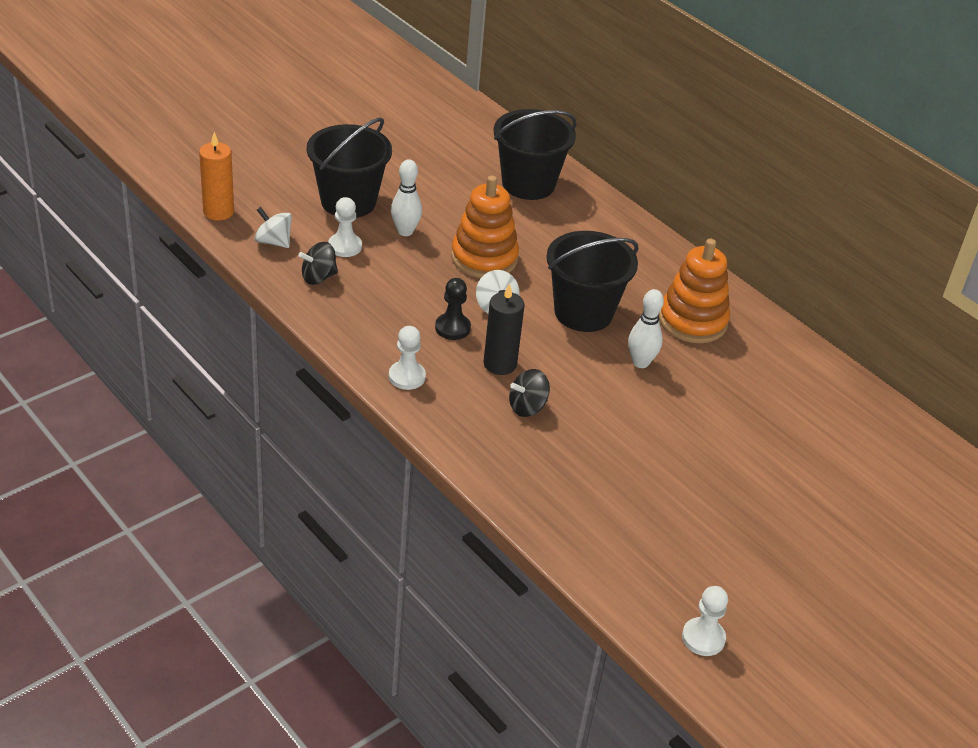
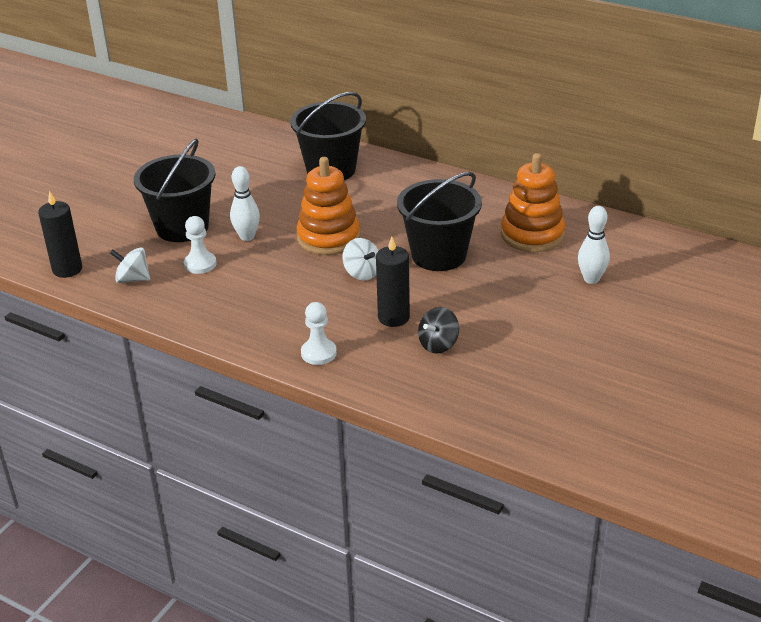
camera: 15 degrees left, 5 degrees down
(218, 212) = (67, 269): orange candle -> black candle
(318, 277) = (191, 296): black spinning top -> none
(452, 328) = (335, 301): black pawn -> none
(640, 362) = (510, 279): white bowling pin -> white bowling pin (591, 279)
(703, 638) = (702, 482): white pawn -> none

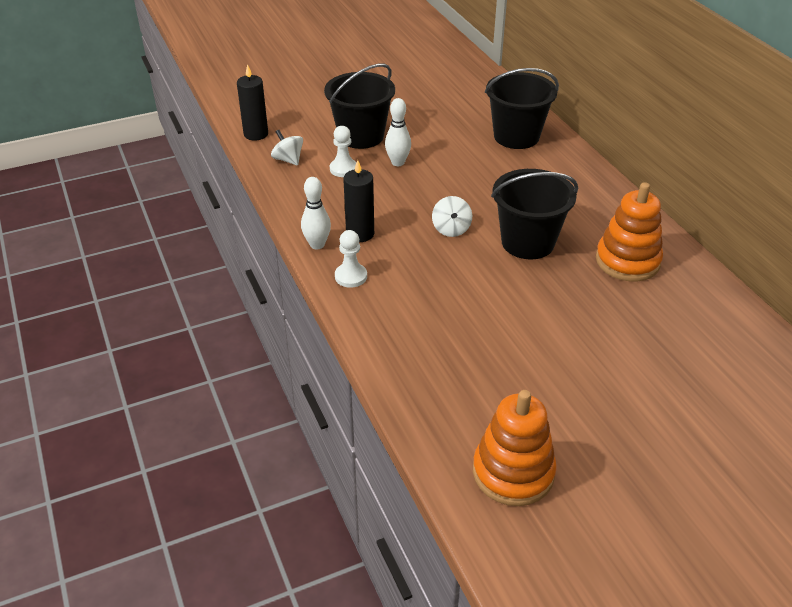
camera: 35 degrees right, 5 degrees up
(328, 237) = (456, 189): orange stacking toy -> orange stacking toy (513, 472)
(393, 317) = (436, 276): black candle -> black candle (360, 234)
(438, 344) = (447, 316): black spinning top -> none
(591, 279) = (639, 325): white bowling pin -> white bowling pin (317, 245)

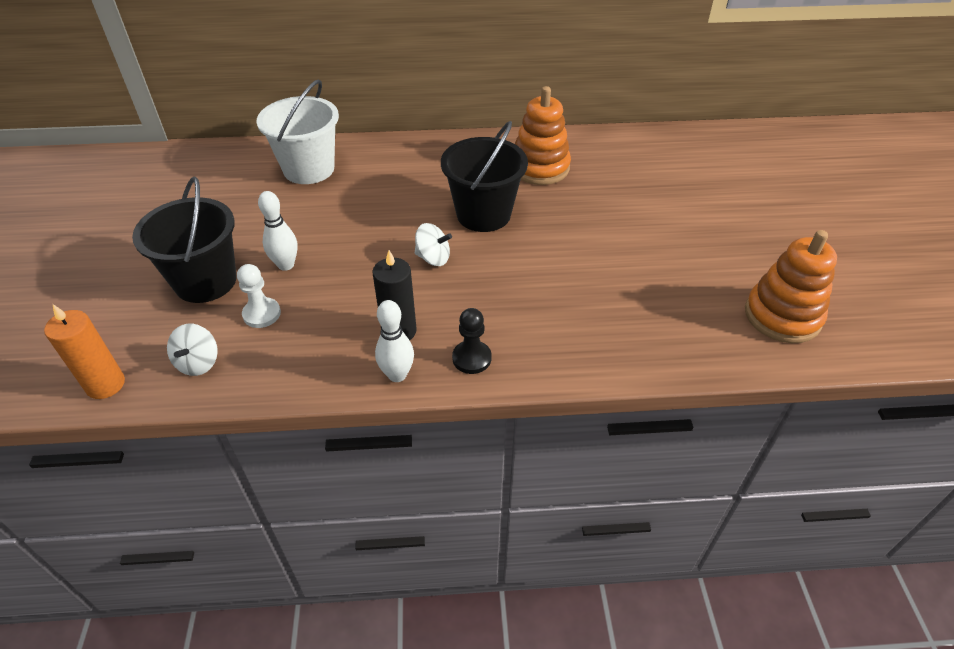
camera: 70 degrees left, 5 degrees up
(256, 134) = (105, 384): black candle -> orange candle
(288, 160) = (198, 363): white spinning top -> white spinning top turned 60 degrees counterclockwise
(351, 276) = (471, 358): white pawn -> black pawn
(516, 136) = (309, 169): black bucket -> white bucket

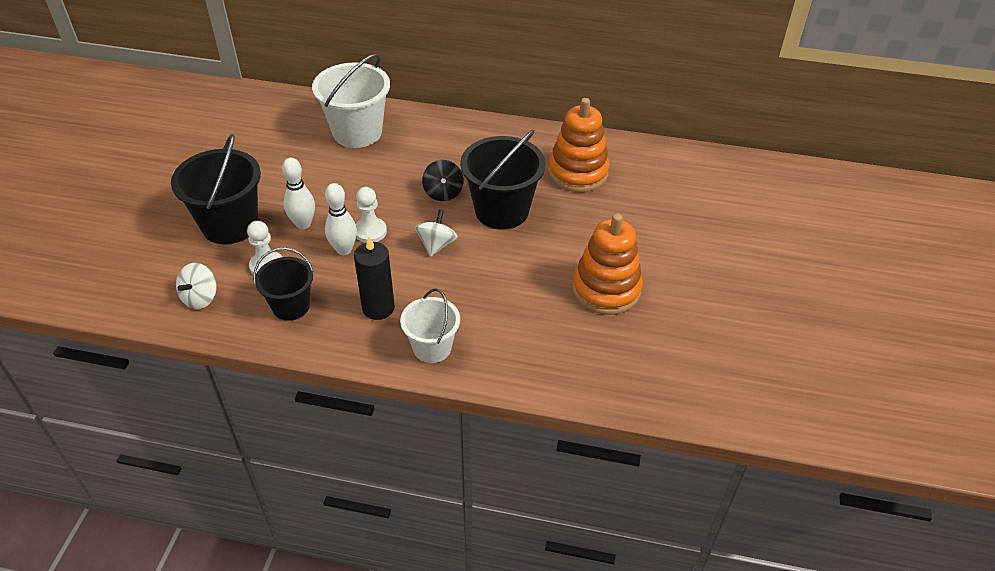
camera: 15 degrees right, 0 degrees up
(105, 384) = (122, 300): orange candle -> none
(304, 349) = (291, 306): none -> black bucket
(360, 258) = (370, 231): none -> white pawn
(397, 375) = (361, 347): white bowling pin -> white bowling pin (344, 249)
(419, 208) = (443, 192): none -> black spinning top
(433, 258) = (436, 245): white spinning top -> white spinning top turned 105 degrees counterclockwise
(471, 358) = (432, 348): black pawn -> white bucket
(782, 316) = (747, 375): orange stacking toy -> orange stacking toy (606, 289)

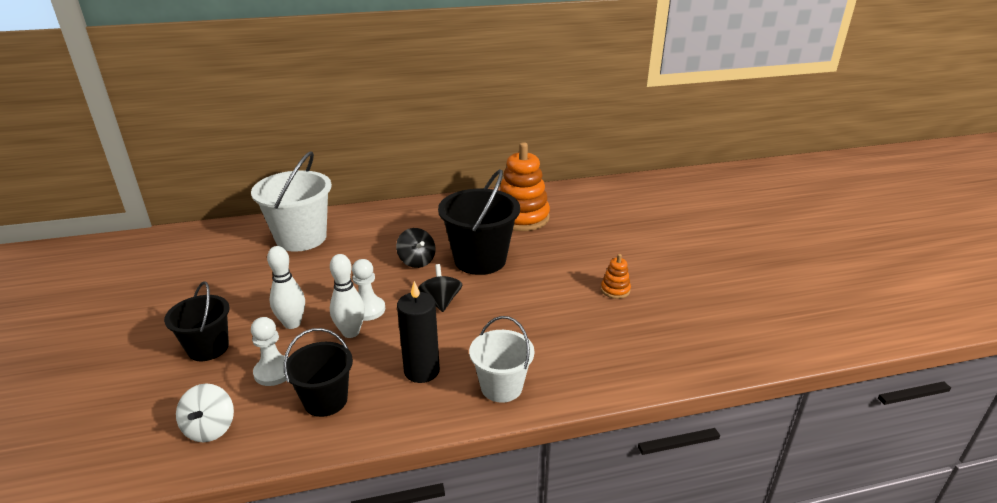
camera: 25 degrees left, 15 degrees down
(230, 225) = (208, 348): black bucket -> black bucket, size x0.62
(436, 245) = (441, 302): white spinning top -> black spinning top
(606, 289) = (615, 290): orange stacking toy -> orange stacking toy, size x0.45

